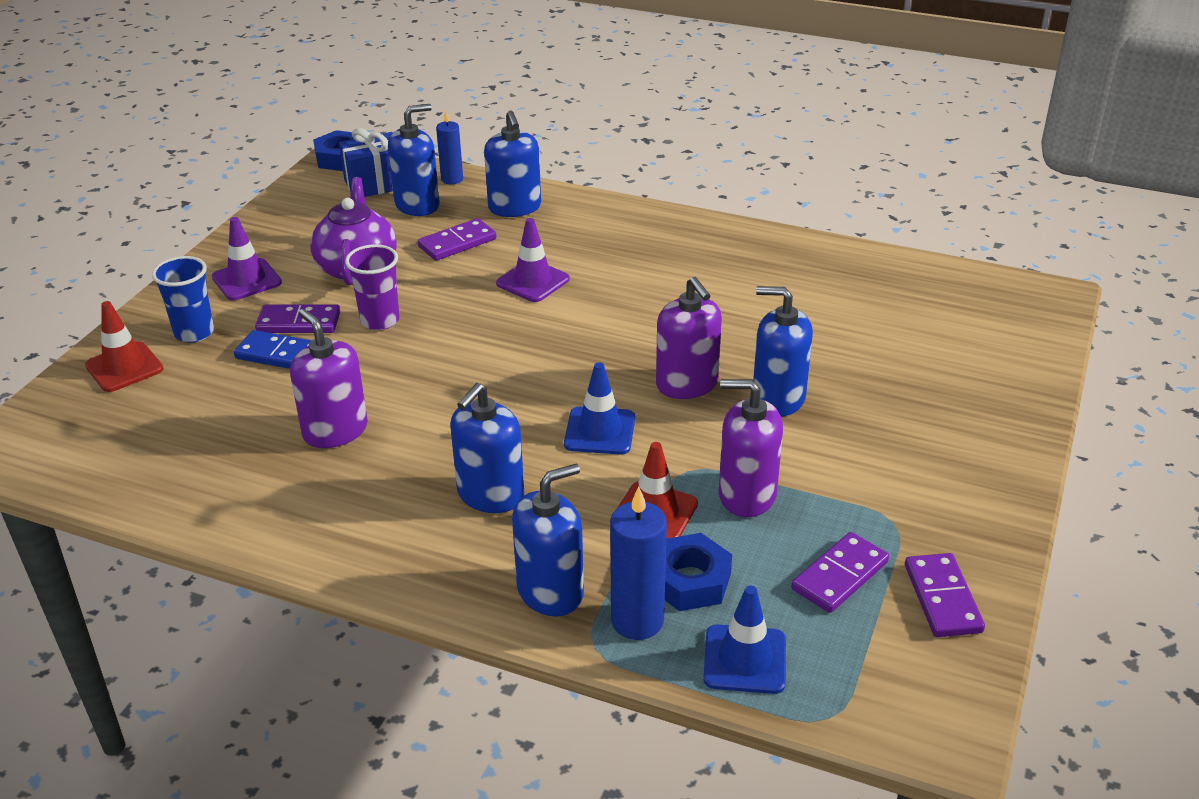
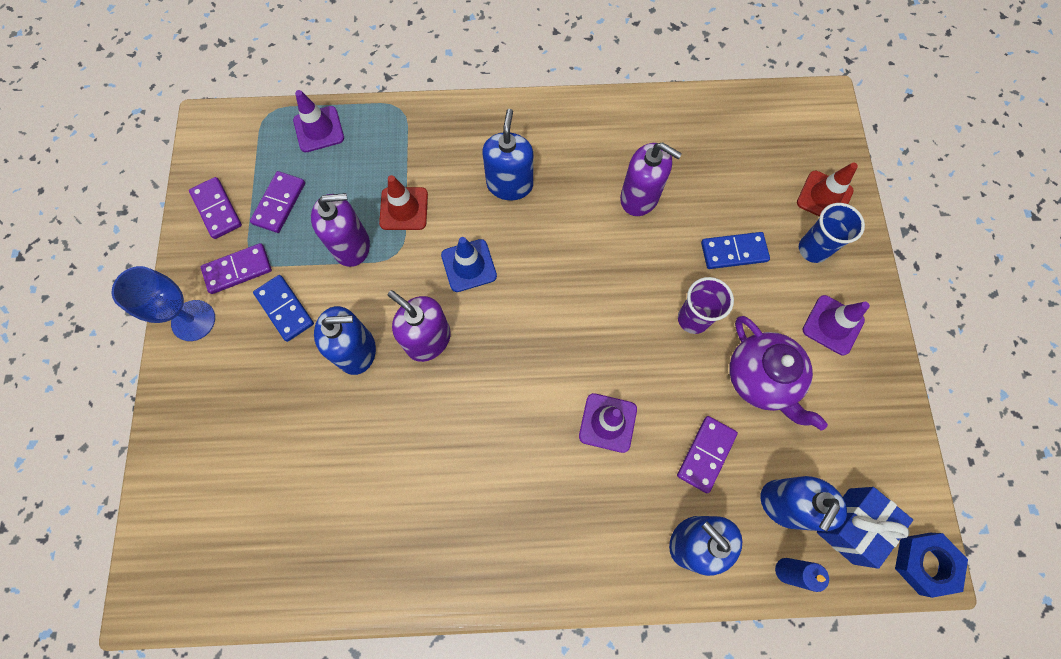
camera: 155 degrees right, 35 degrees up
(298, 323) = (750, 291): purple domino -> purple domino (238, 270)
(550, 591) = (439, 132): blue soap dispenser -> none
(637, 621) = (383, 131): blue candle -> none
(689, 580) = (365, 167): blue nut -> none
(745, 659) = (319, 129): blue traffic cone -> purple traffic cone
(860, 458) = (284, 309): none -> blue domino
(989, 482) = (193, 320): none -> blue goblet

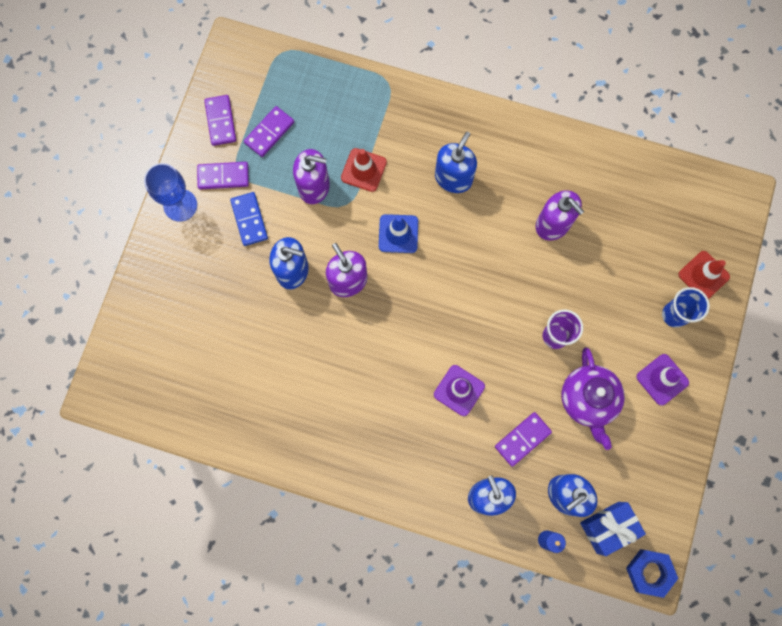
camera: 20 degrees right, 5 degrees up
(319, 129) = (318, 79): purple traffic cone -> none
(733, 252) = (609, 295): blue domino -> none

